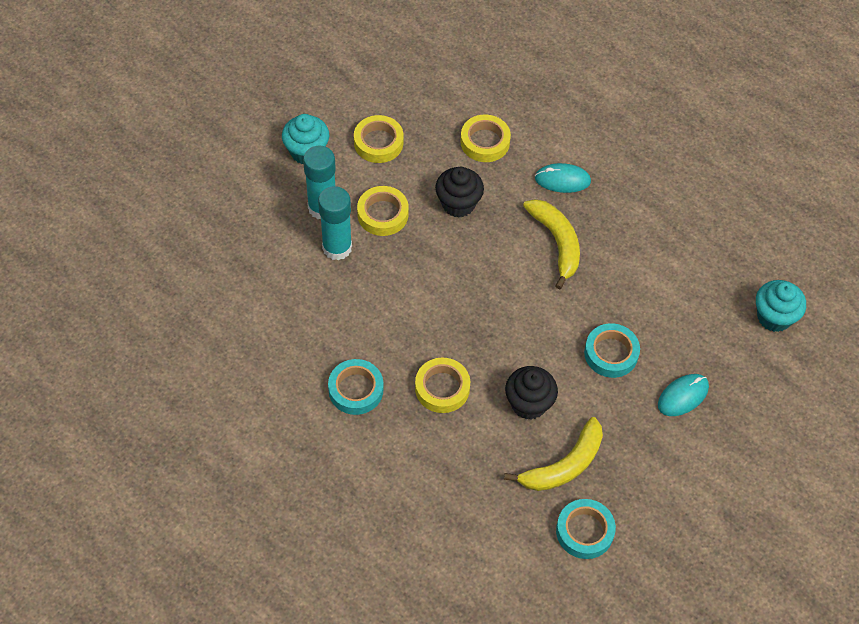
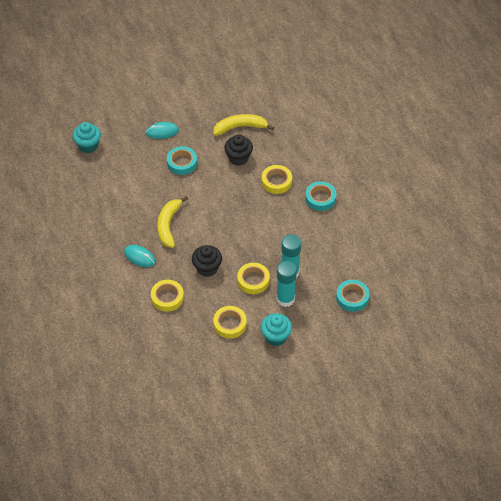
camera: 150 degrees left, 5 degrees down
(584, 531) = (249, 100): turquoise tape -> turquoise tape (352, 297)

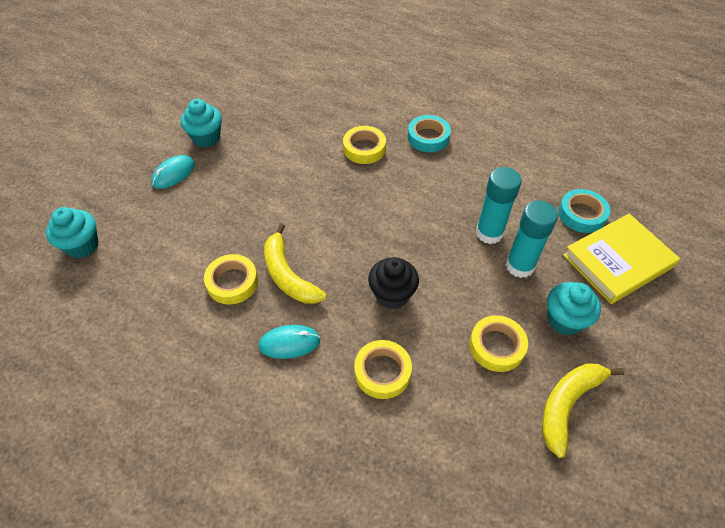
camera: 40 degrees left, 0 degrees up
(182, 163) = (232, 193): turquoise tape -> none
(197, 119) = (206, 138): none -> turquoise cupcake
(238, 158) = (296, 150): black cupcake -> none
(240, 127) = (265, 119): yellow banana -> yellow banana (567, 405)
(253, 280) = (461, 270): yellow tape -> yellow tape (232, 282)
(339, 332) = (617, 261): none -> yellow book

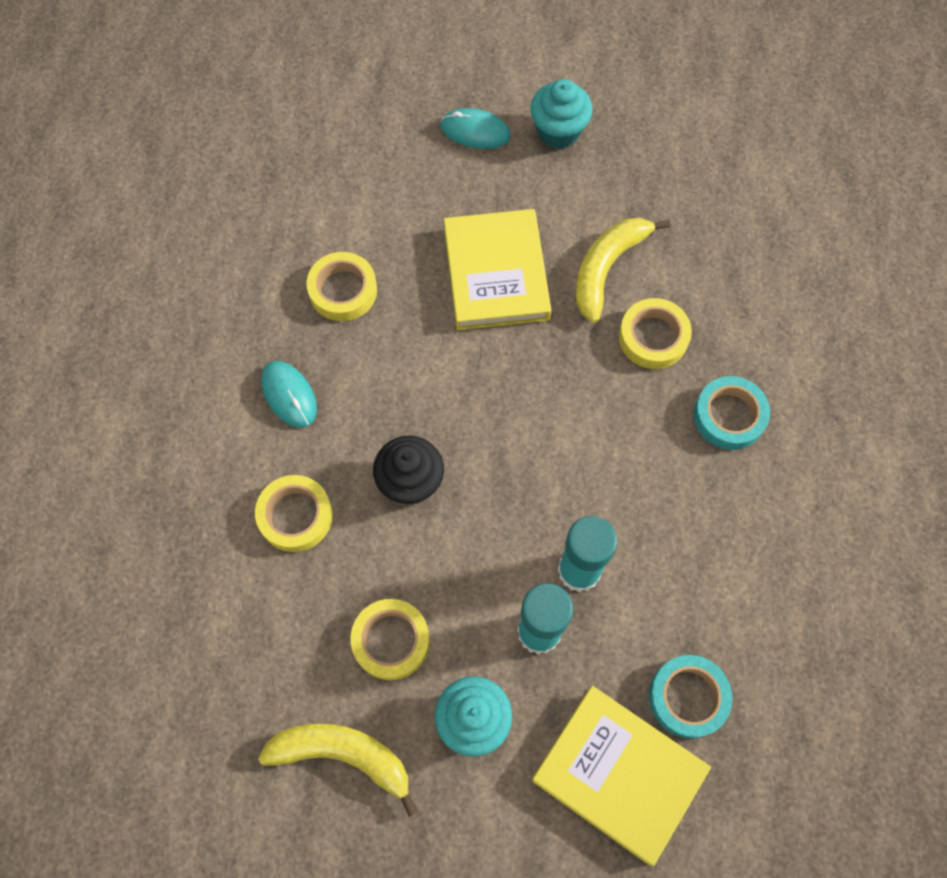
camera: 65 degrees right, 15 degrees up
(82, 245) = (318, 106): turquoise cupcake -> none
(277, 200) = (496, 274): none -> yellow book
(288, 275) = (382, 347): yellow banana -> yellow banana (606, 268)

